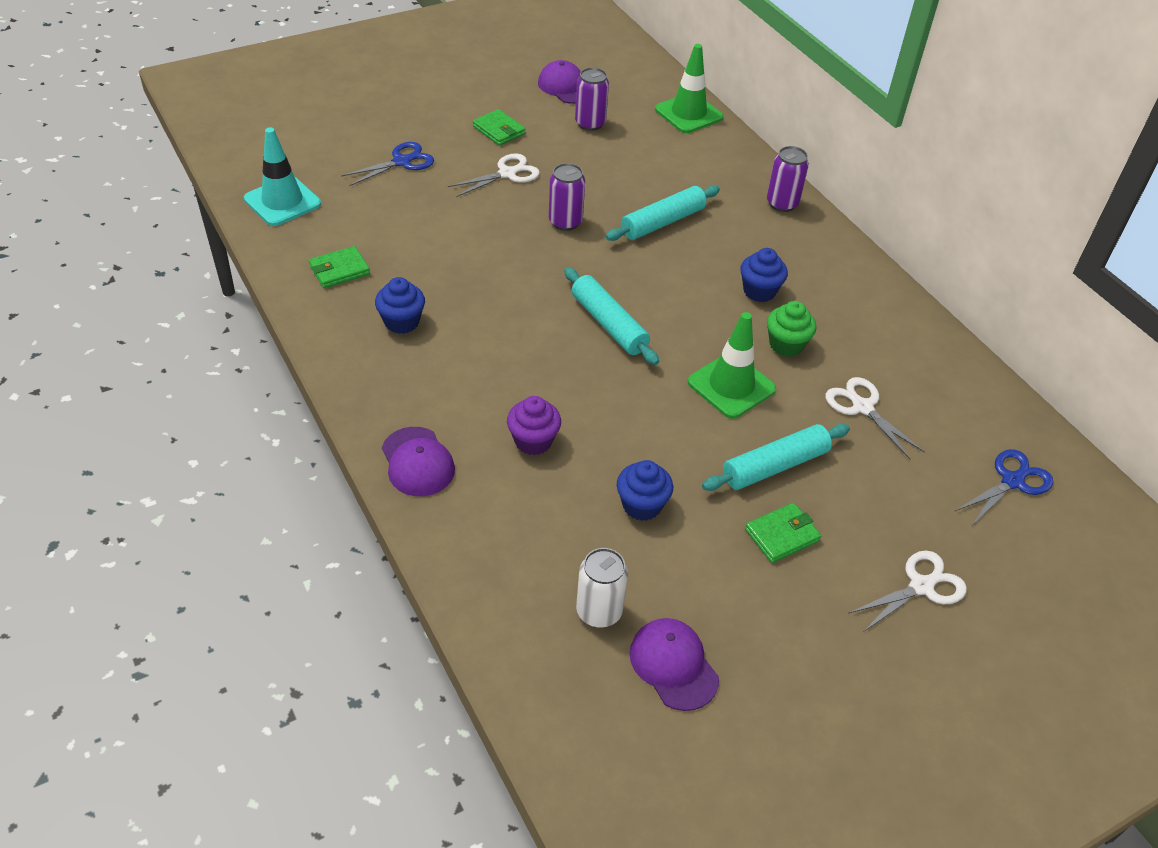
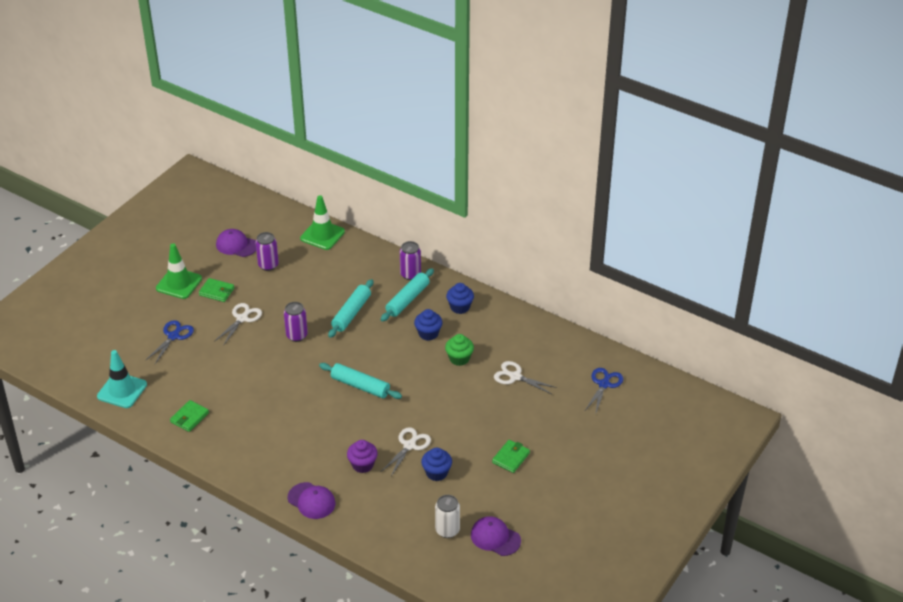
camera: 25 degrees left, 5 degrees down
(402, 322) = (247, 432): blue cupcake -> blue cupcake (460, 307)
(731, 386) = (444, 393): green traffic cone -> green traffic cone (179, 283)
(774, 466) = (489, 425): turquoise rolling pin -> turquoise rolling pin (407, 300)
(921, 586) = (586, 453): white scissors -> white scissors (409, 446)

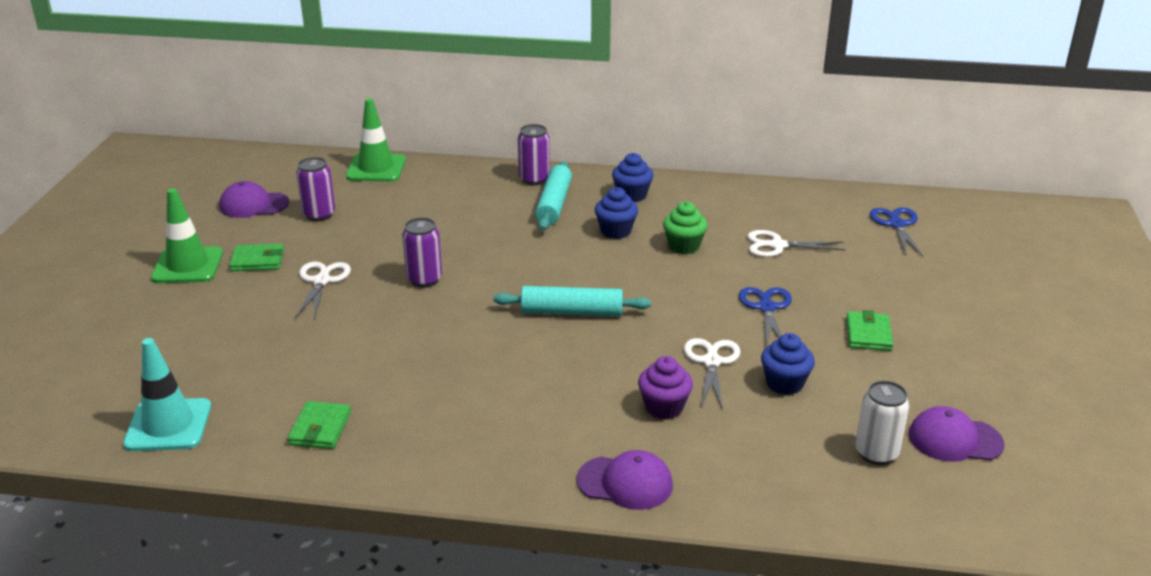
camera: 25 degrees left, 10 degrees down
(173, 336) = (219, 330): blue scissors -> blue scissors (766, 308)
(351, 313) = (486, 236): turquoise rolling pin -> none

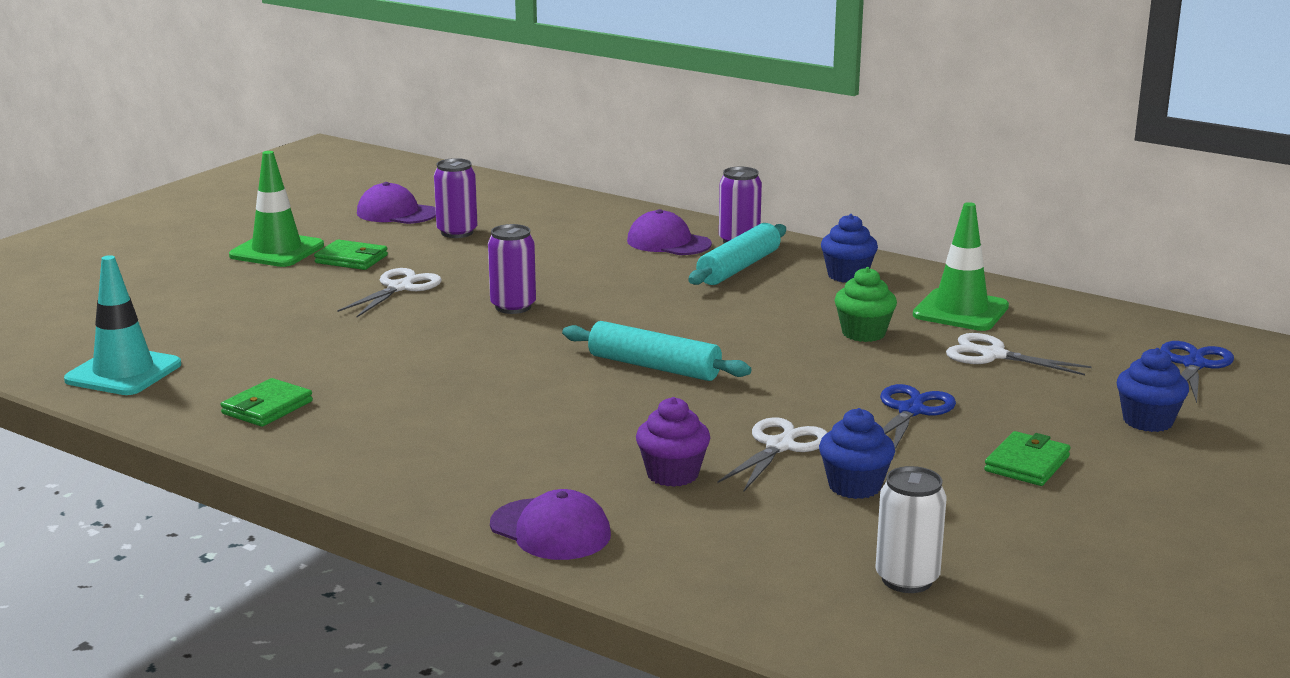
camera: 25 degrees right, 10 degrees down
(376, 168) = (562, 203): green traffic cone -> green traffic cone (960, 311)
(615, 231) = (790, 304): blue cupcake -> blue cupcake (1147, 421)
(955, 439) = (1036, 592): purple cap -> purple cap (668, 242)

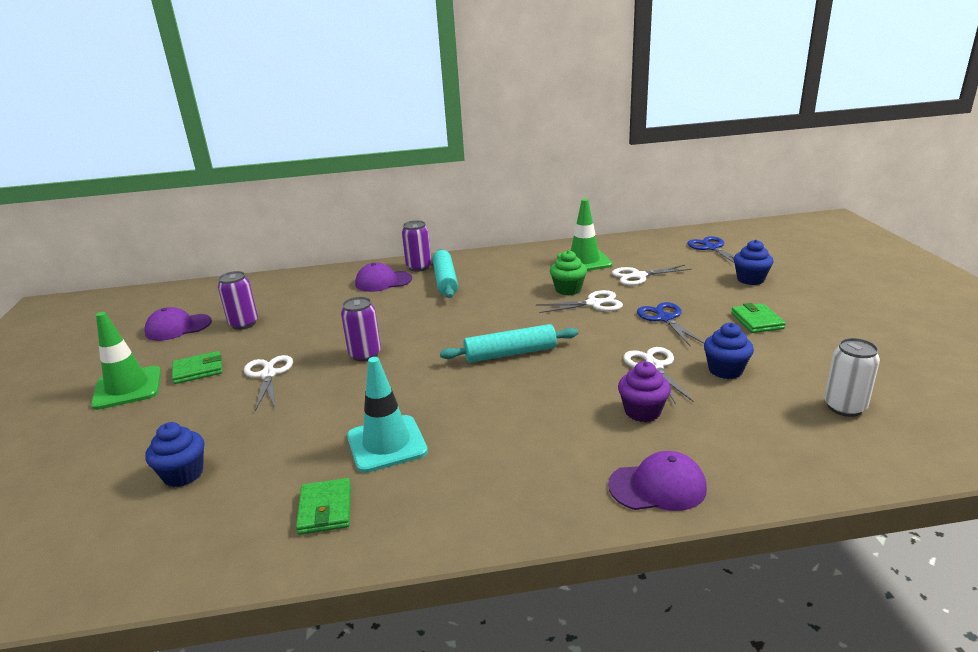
camera: 40 degrees left, 5 degrees up
(123, 372) = (151, 548): turquoise traffic cone -> turquoise traffic cone (386, 444)
(847, 275) = (503, 264): blue cupcake -> blue cupcake (183, 474)
(859, 360) = (593, 304): none -> white scissors

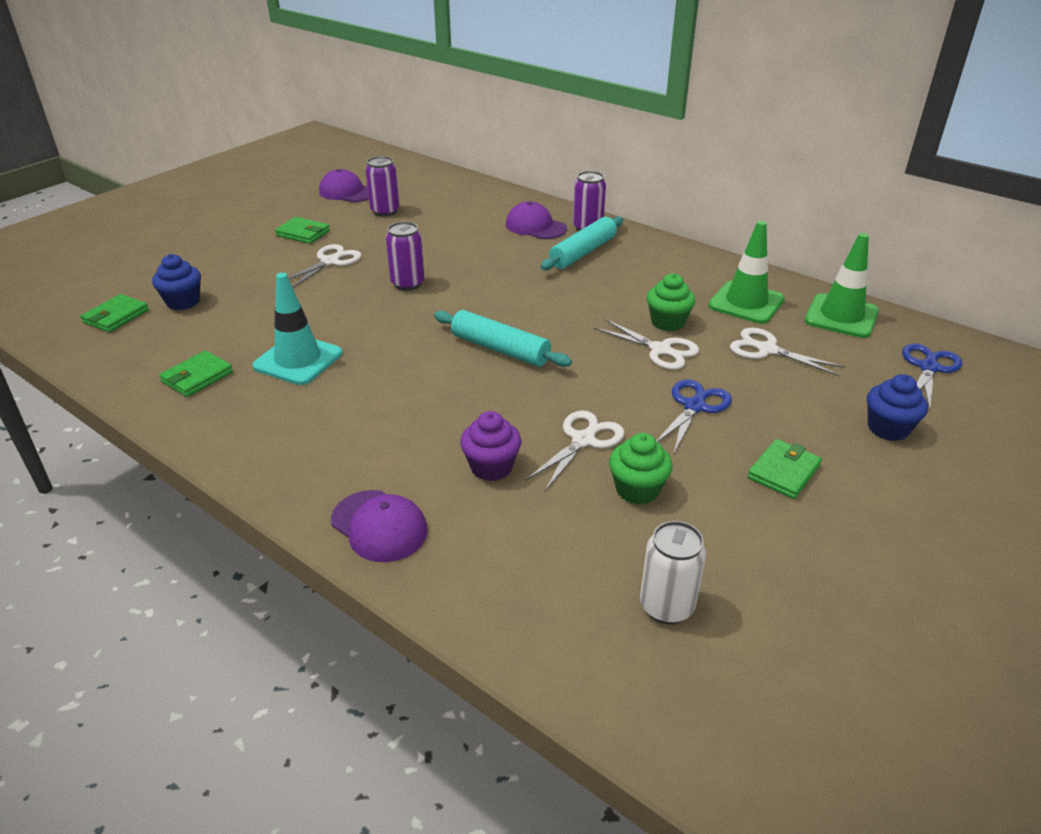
camera: 45 degrees right, 10 degrees up
(127, 388) = (253, 223): green traffic cone -> green traffic cone (841, 316)
(129, 527) = (116, 316): none -> green wallet
(725, 370) = (637, 490): blue cupcake -> green cupcake

